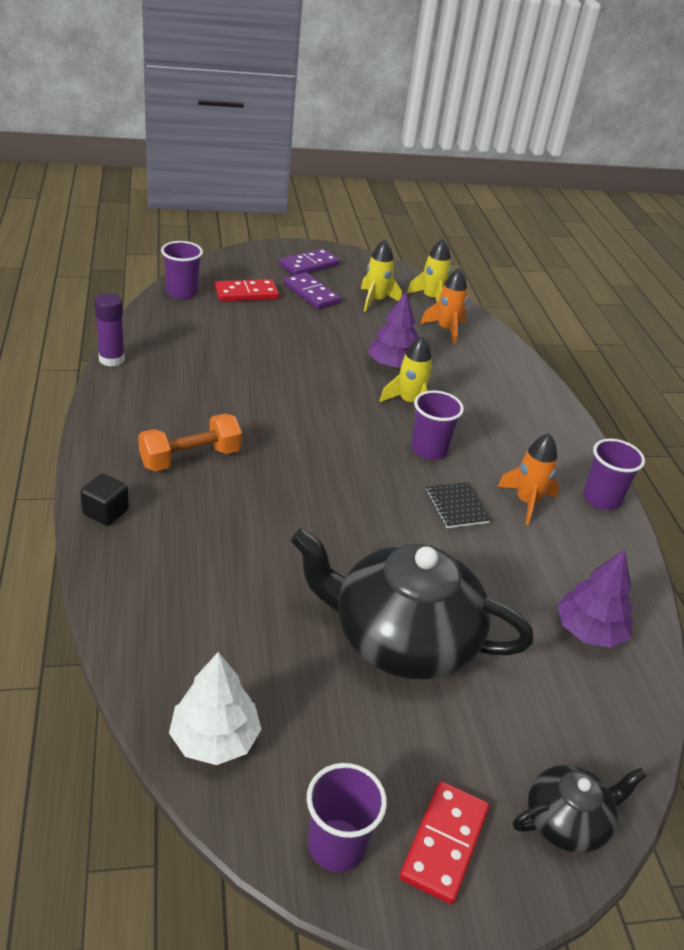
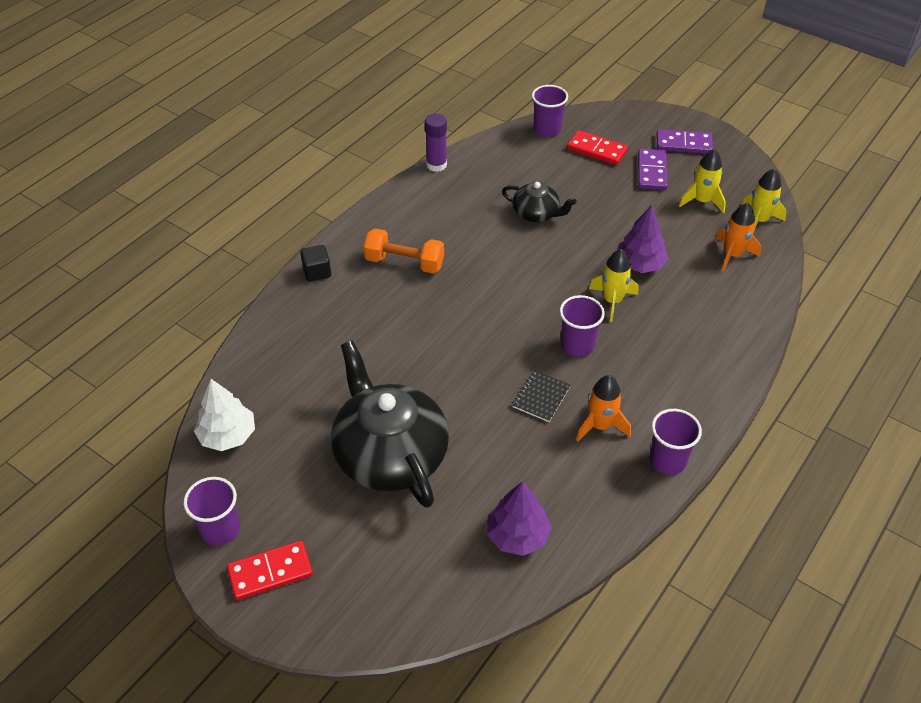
camera: 50 degrees right, 10 degrees up
(567, 821) = (348, 617): black teapot -> black teapot (536, 213)

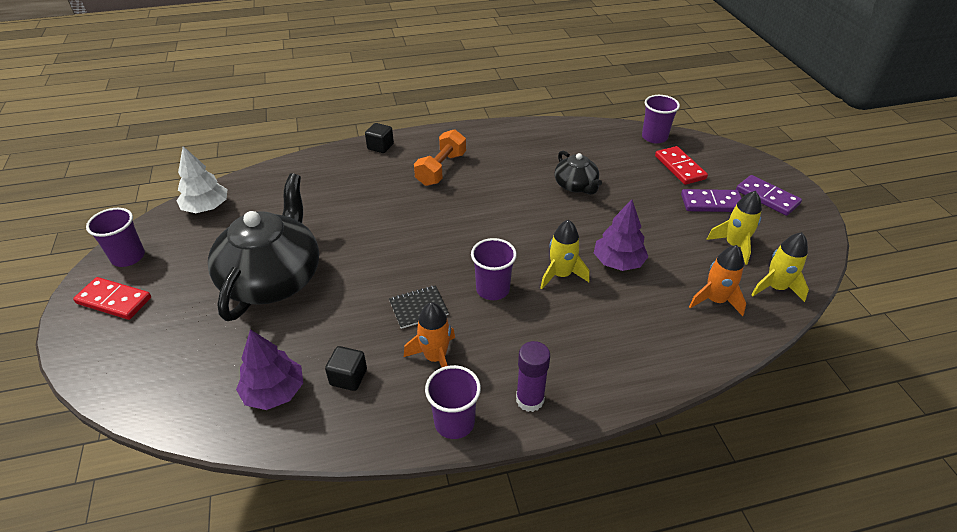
camera: 40 degrees right, 5 degrees down
(404, 262) = (441, 169): orange dumbbell -> orange dumbbell turned 60 degrees clockwise
(436, 165) = (541, 123): purple glue stick -> purple glue stick (530, 399)
(557, 485) = (348, 377): none -> black cube
(651, 171) = (711, 203): purple domino -> purple domino turned 45 degrees clockwise

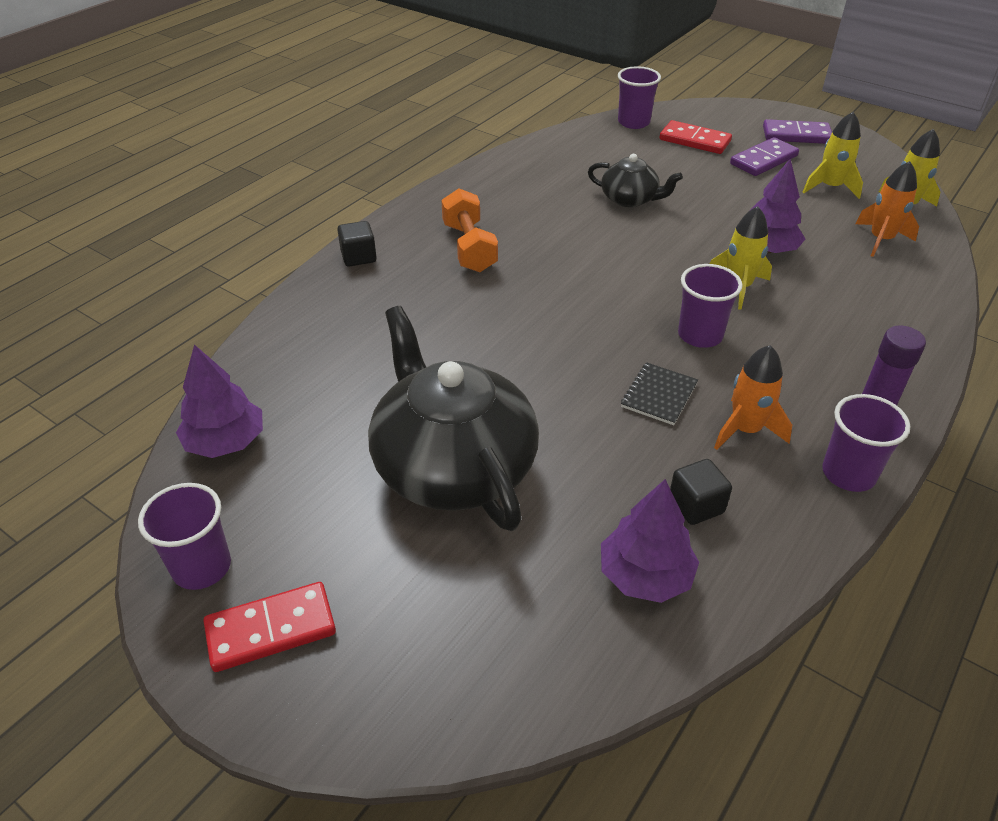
camera: 40 degrees left, 0 degrees up
(206, 208) = (225, 442): white tree -> purple tree

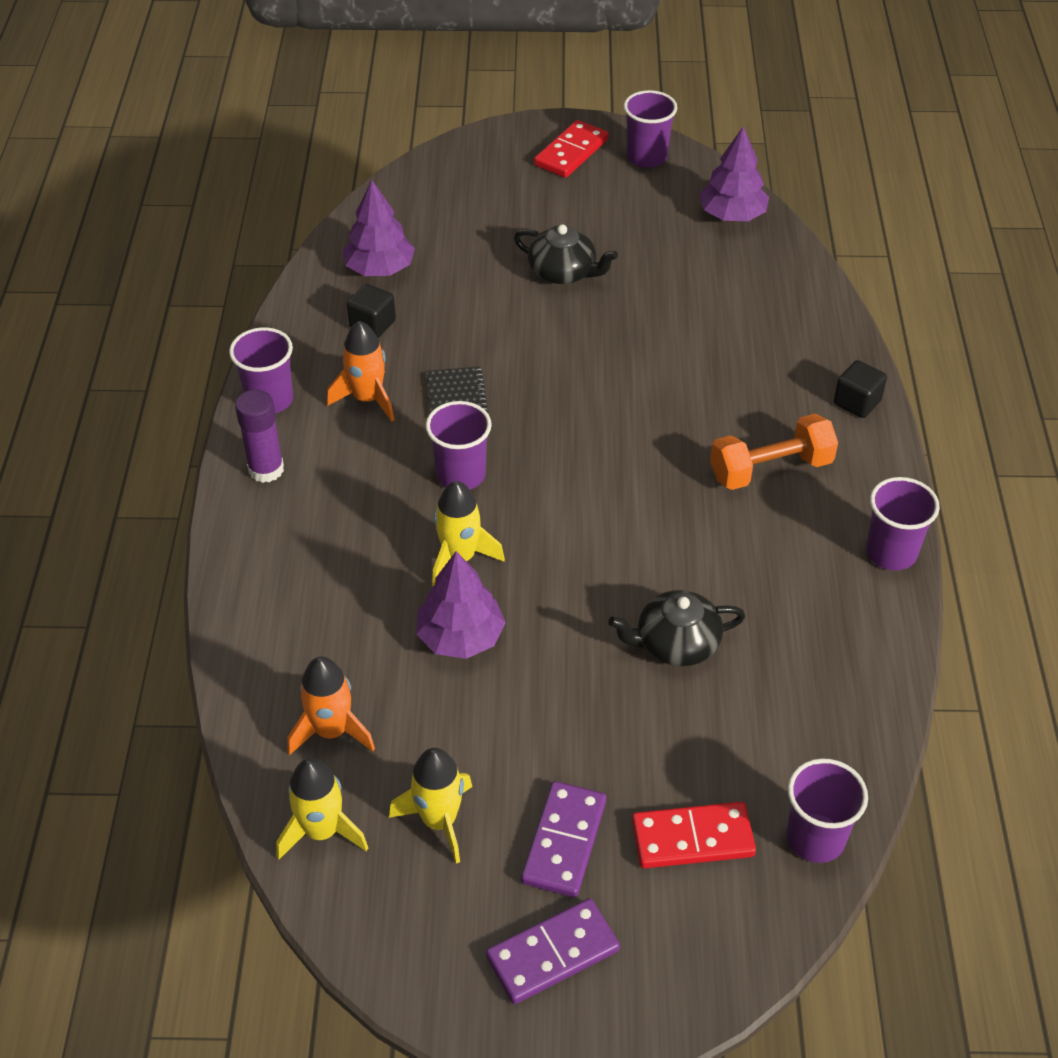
camera: 145 degrees right, 5 degrees up
(453, 465) = (563, 272): black teapot -> black teapot, size x0.50
(455, 186) = (891, 552): none -> purple cup
(469, 247) = (770, 469): orange dumbbell -> orange dumbbell turned 60 degrees counterclockwise

